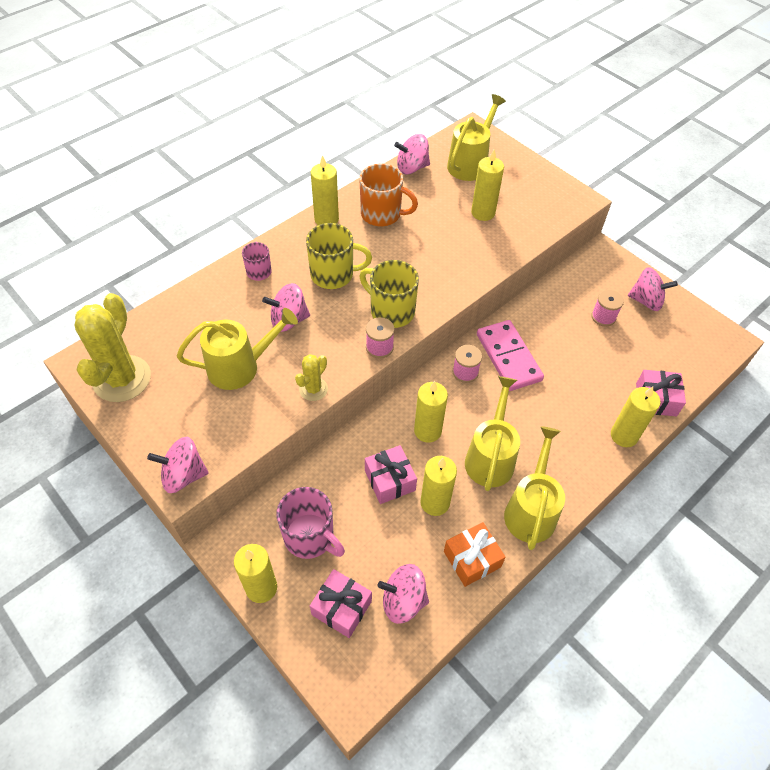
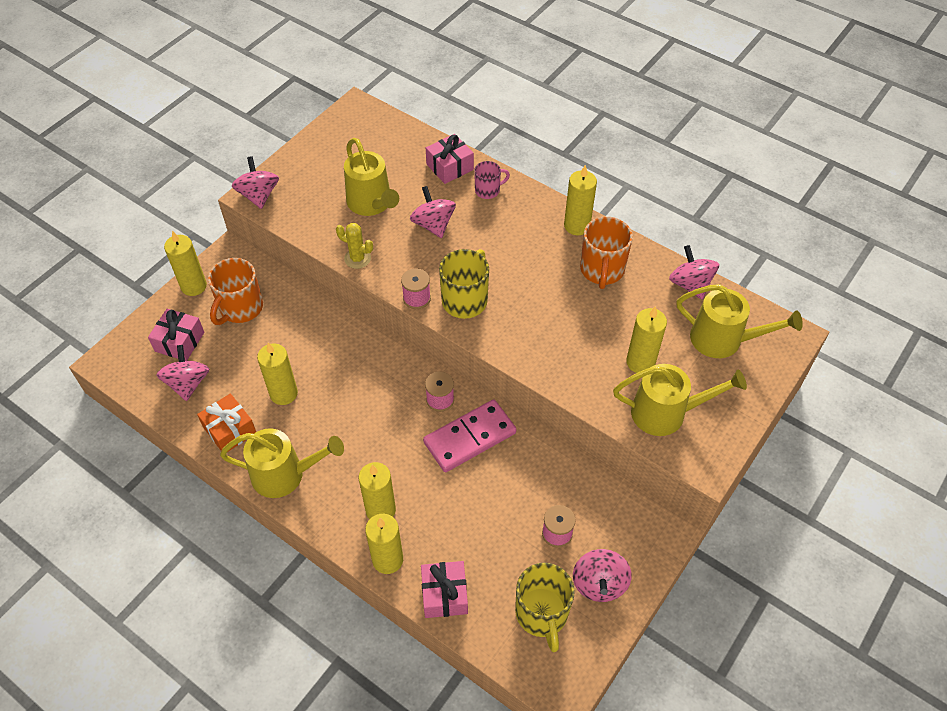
camera: 80 degrees right, 0 degrees up
(122, 379) = (344, 135): yellow cactus -> none
(310, 537) = (240, 308): pink mug -> orange mug
(333, 275) = (500, 246): yellow mug -> yellow mug (542, 614)
(390, 480) = (302, 355): pink gift -> pink gift (450, 167)
(427, 431) = (361, 377): yellow candle -> yellow candle (380, 510)
(490, 457) = (340, 434): yellow watering can -> yellow watering can (667, 413)

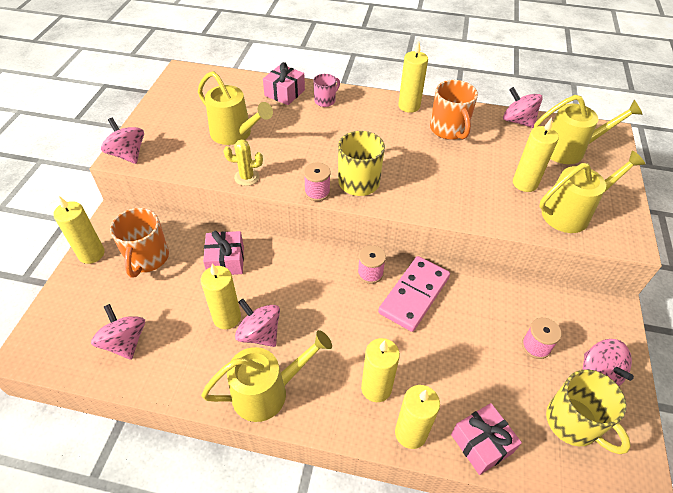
camera: 25 degrees left, 5 degrees down
(179, 342) = (99, 307): pink gift -> pink gift (226, 260)
(230, 430) = (190, 371): orange gift -> none
(433, 225) = (297, 135): pink spinning top -> pink spinning top (259, 333)

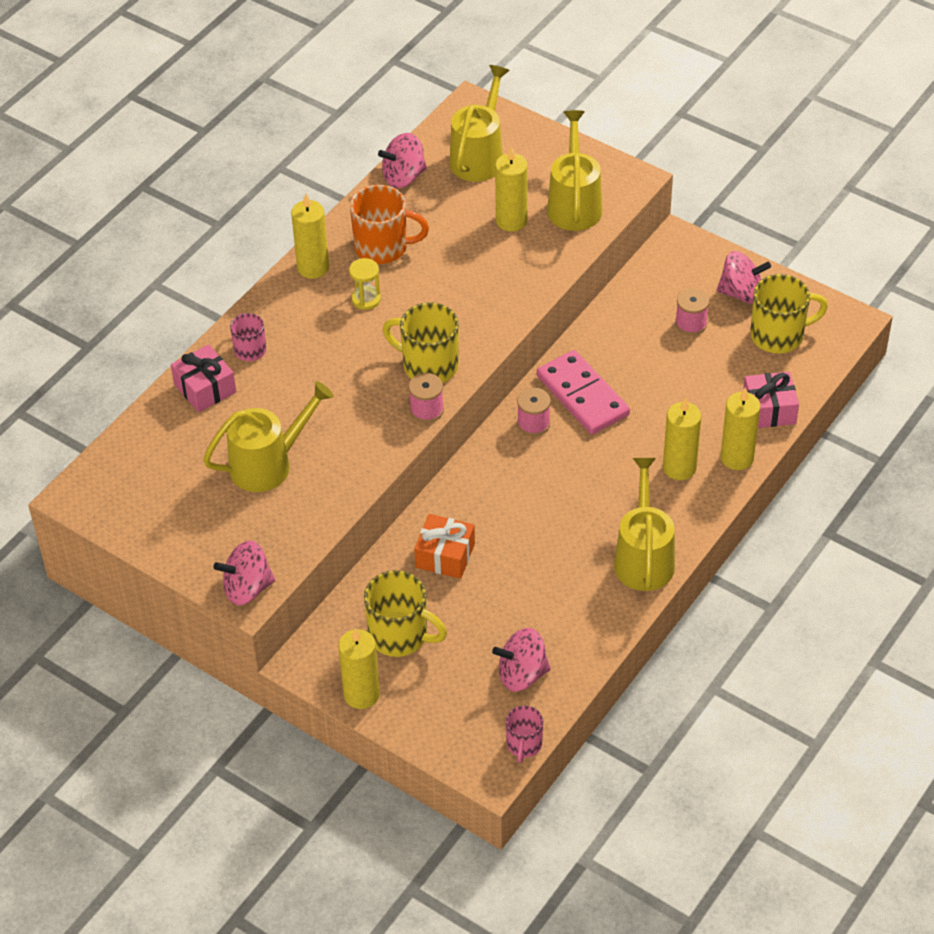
camera: 65 degrees left, 0 degrees up
(54, 366) = (524, 745): none -> pink mug
(147, 258) = (400, 635): orange mug -> yellow mug
(226, 260) = (445, 555): pink gift -> orange gift
(227, 317) = (532, 572): yellow candle -> none
(247, 177) = (363, 471): yellow cactus -> none
(259, 333) = (568, 547): pink spinning top -> none
(398, 135) = (366, 299): none -> yellow hourglass

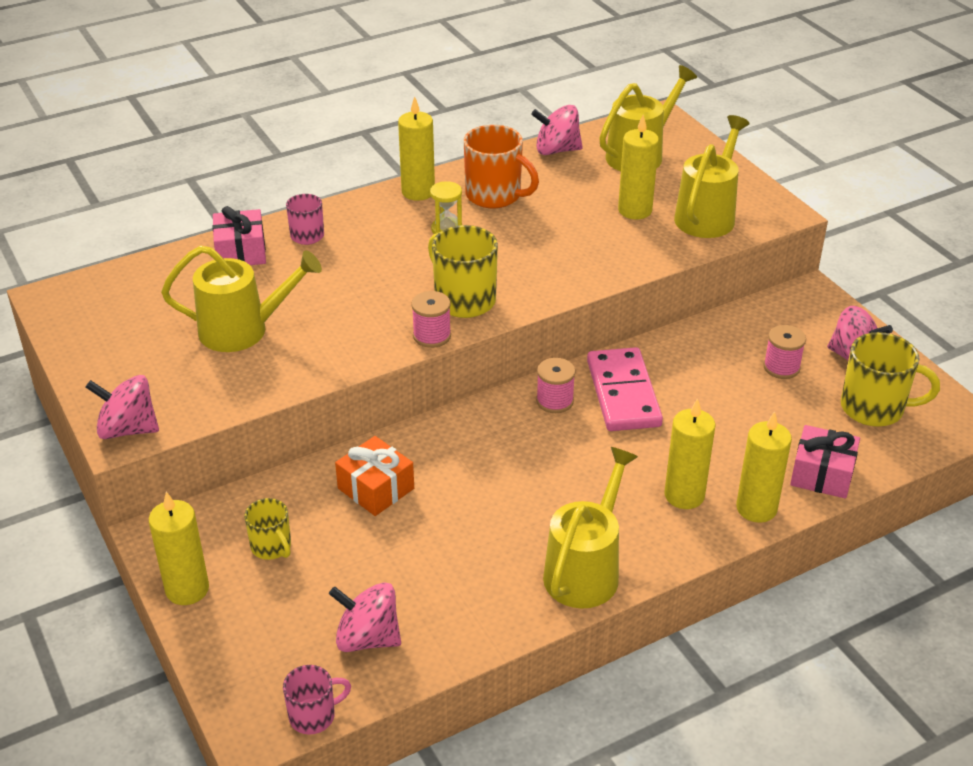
camera: 25 degrees right, 10 degrees down
(400, 635) = (272, 547): yellow mug -> yellow mug, size x0.59
(524, 745) = (314, 716): pink mug -> pink mug turned 150 degrees counterclockwise

